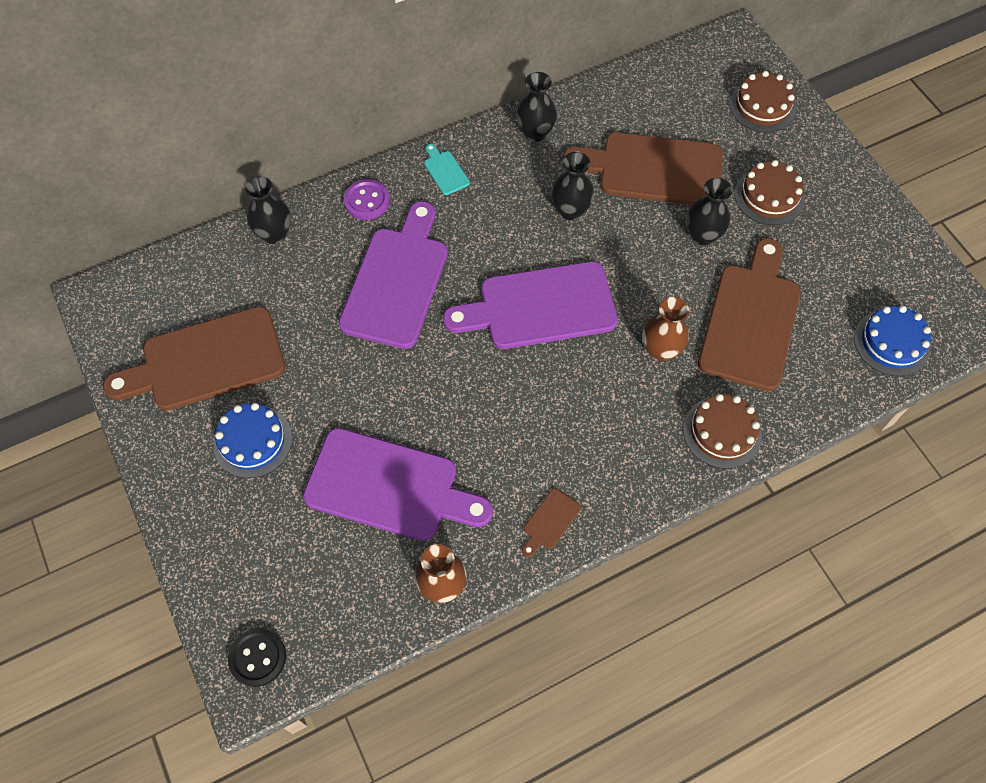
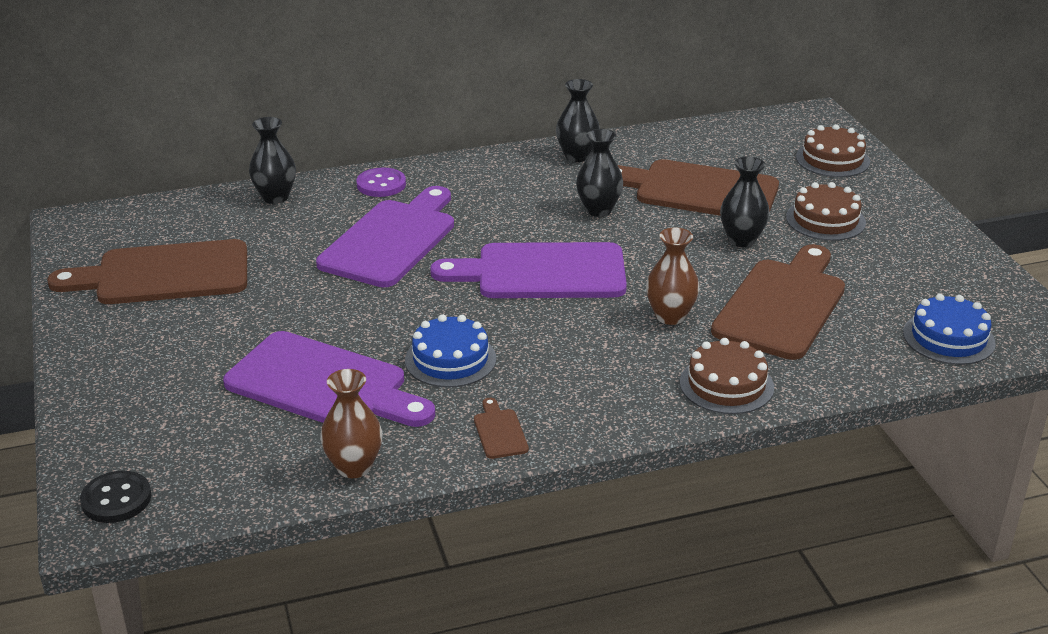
camera: 10 degrees right, 30 degrees down
(253, 441) = (187, 335): blue cake -> blue cake (450, 359)
(445, 171) = (471, 172): turquoise cutting board -> none
(550, 521) = (499, 431): brown cutting board -> brown cutting board turned 120 degrees clockwise

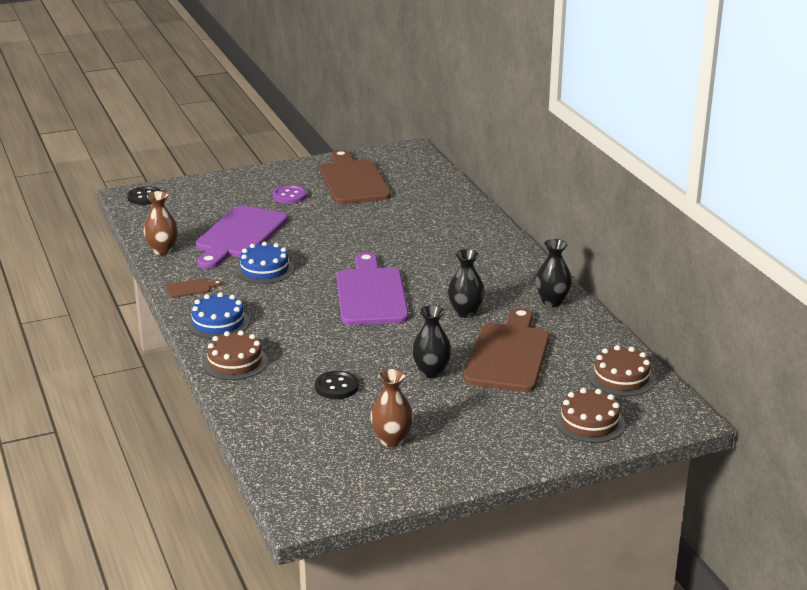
camera: 85 degrees right, 5 degrees down
(275, 197) = (455, 200): black vase -> none
(381, 184) = (482, 232): purple button -> purple button (289, 196)
(391, 240) = (405, 241): purple cutting board -> none
(670, 316) = (318, 342): brown vase -> brown vase (392, 440)
(782, 305) = (336, 387): brown cutting board -> black button
(825, 220) = (473, 412): brown cake -> brown cake (621, 378)
(948, 338) = (295, 459): blue cake -> blue cake (218, 322)

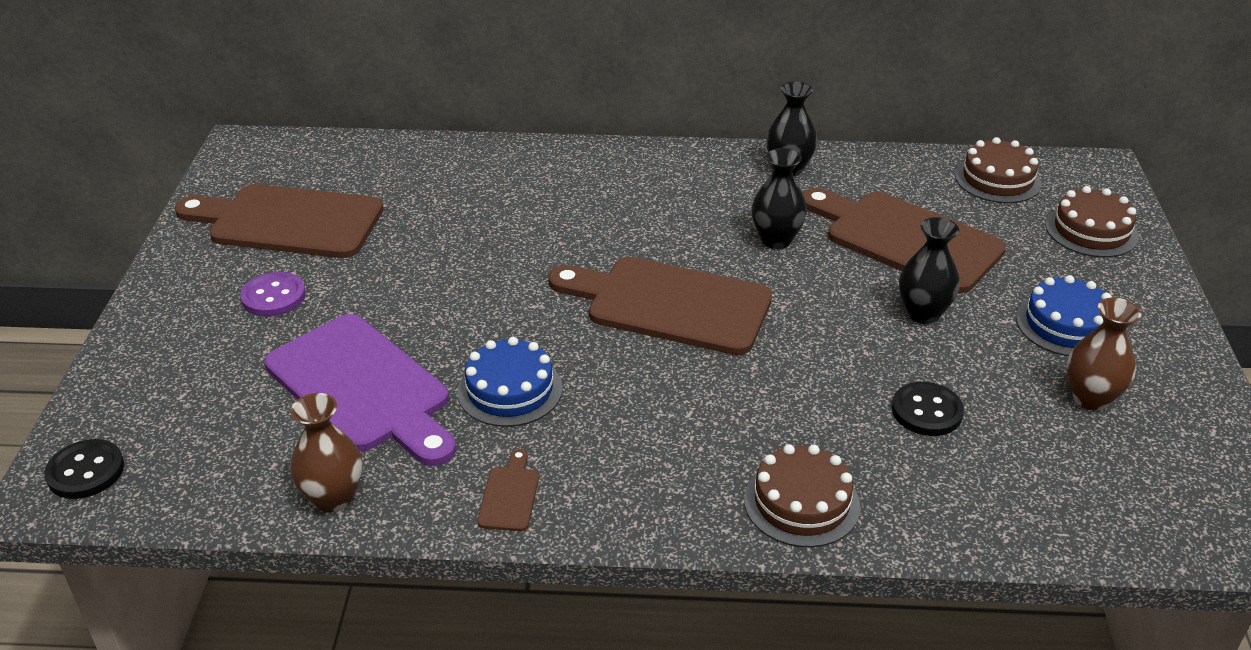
camera: 65 degrees left, 10 degrees up
(218, 322) = (657, 490): blue cake -> blue cake (1066, 325)
(371, 294) = (669, 305): purple cutting board -> brown cutting board

